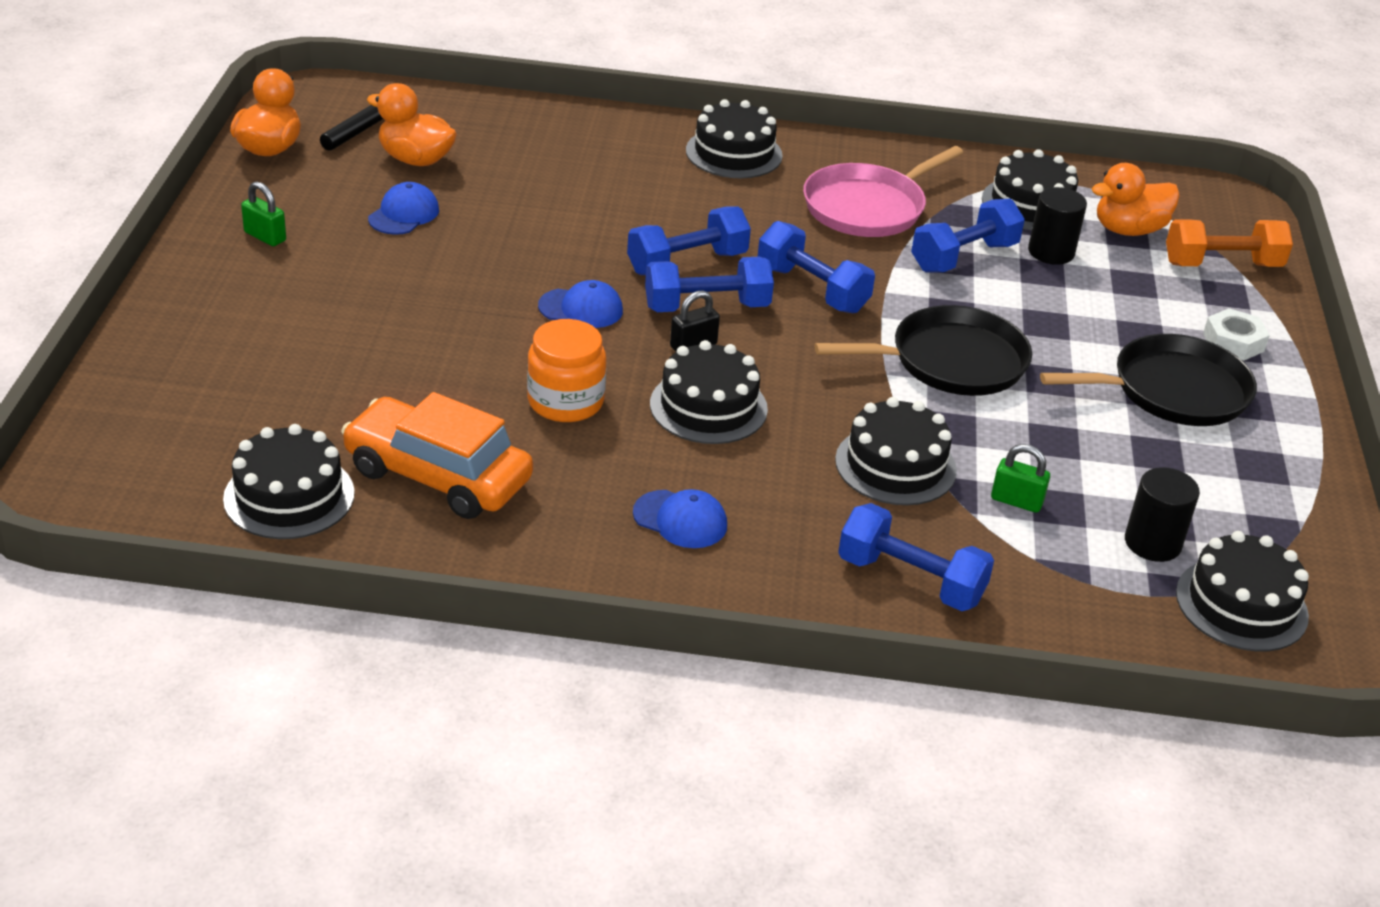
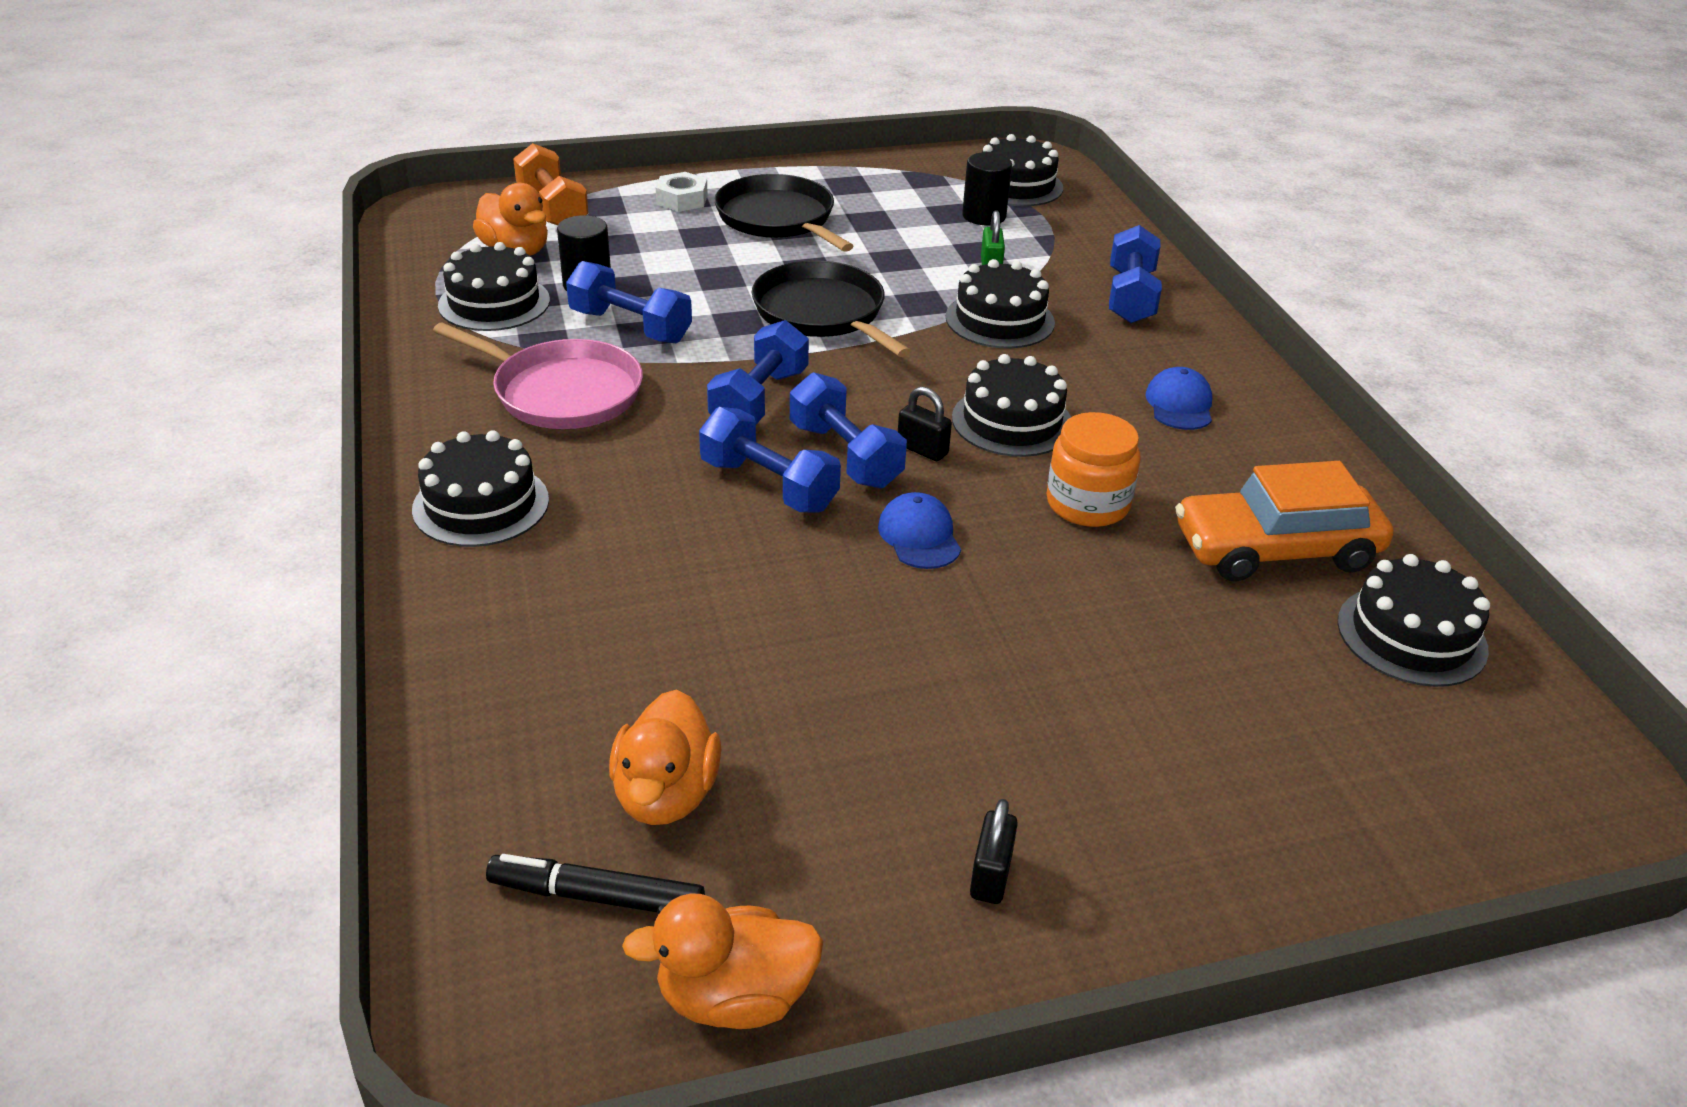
camera: 110 degrees left, 0 degrees up
(265, 236) = (990, 876): green padlock -> black padlock
(404, 214) = (827, 750): blue cap -> none
(438, 475) = (1276, 550): orange car -> orange car turned 75 degrees clockwise

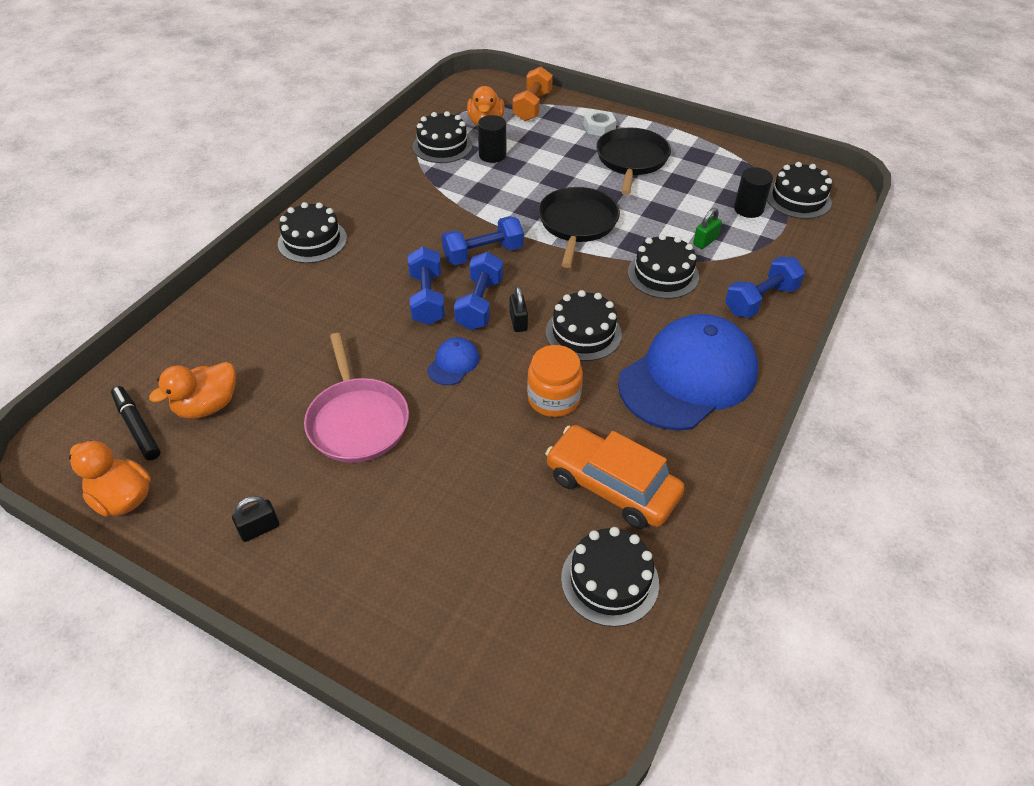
camera: 45 degrees right, 10 degrees up
(562, 392) = (409, 205): pink pan -> pink pan (357, 421)
(630, 326) = (481, 186): blue dumbbell -> none
(1179, 404) = (688, 377): blue cap -> blue cap, size x2.49

